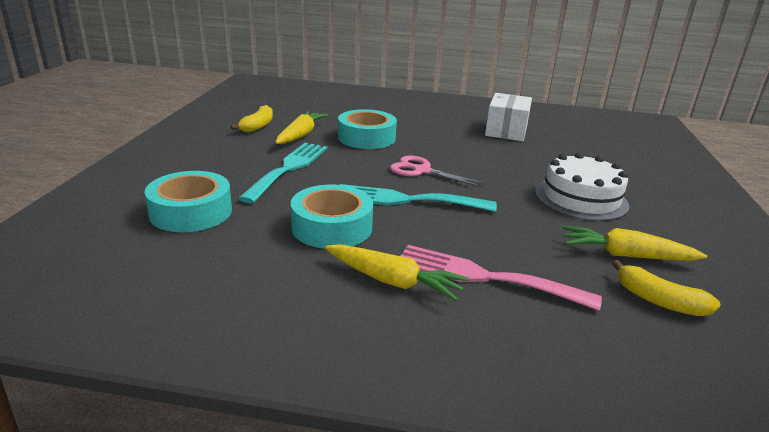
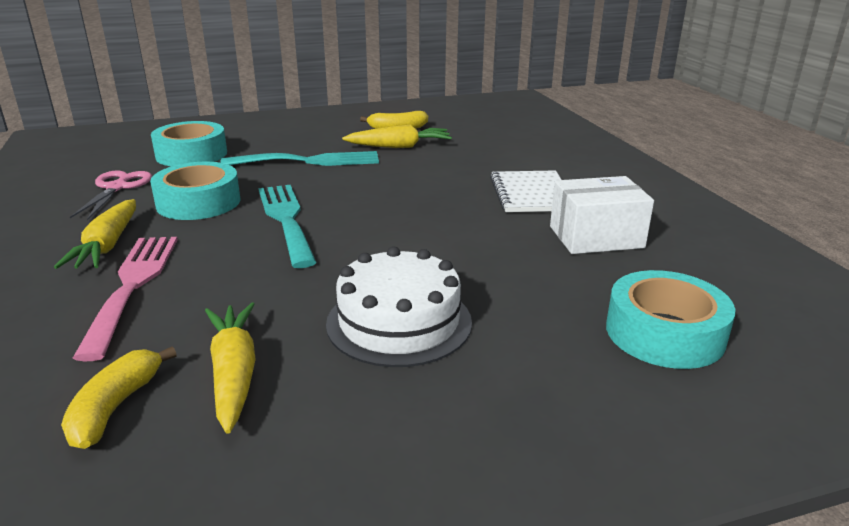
camera: 65 degrees right, 0 degrees up
(366, 138) = (435, 171): turquoise tape -> turquoise tape (664, 333)
(422, 171) = (374, 213): pink scissors -> pink scissors (117, 188)
(434, 126) = (531, 194): none -> white notebook

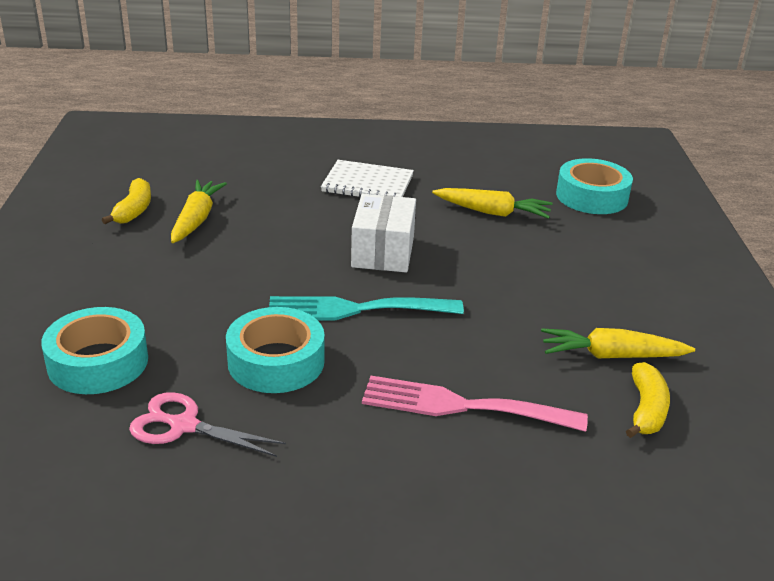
camera: 75 degrees left, 5 degrees up
(107, 245) = (363, 426): yellow carrot -> yellow carrot (492, 212)
(115, 407) = (646, 410): yellow banana -> yellow banana turned 105 degrees counterclockwise
(309, 161) = (198, 278): turquoise fork -> none
(399, 322) = (559, 280): white cake -> none
(596, 237) = (460, 181): white box -> white box (383, 252)

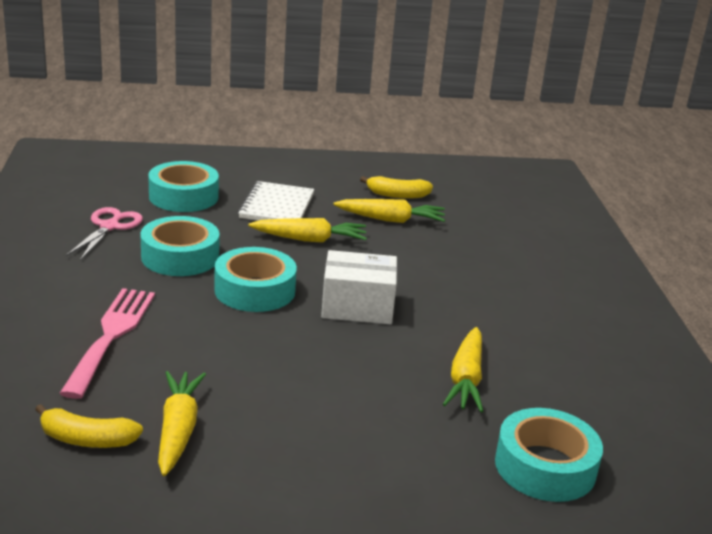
camera: 85 degrees right, 5 degrees down
(238, 271) = (309, 239): none -> yellow carrot
(355, 309) = (255, 290): turquoise fork -> turquoise tape
(367, 184) = (499, 302): white notebook -> white notebook (277, 206)

